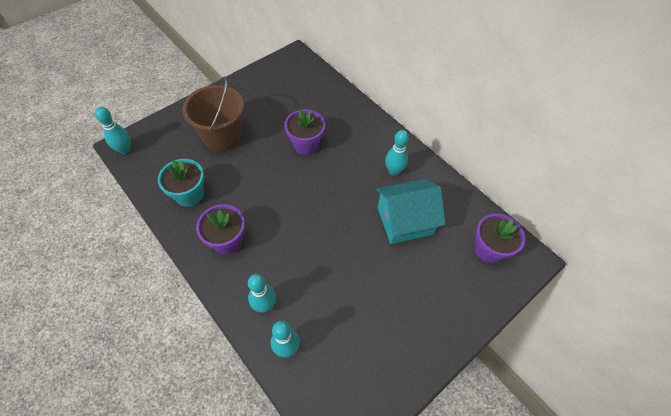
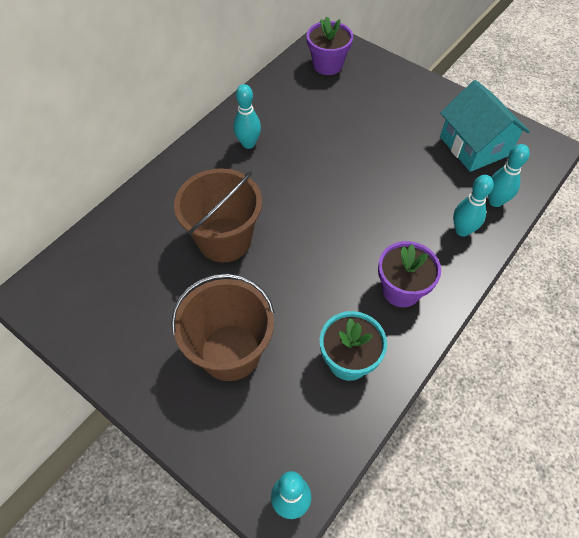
camera: 100 degrees left, 0 degrees up
(306, 144) = (224, 239): purple flower pot -> brown bucket
(405, 221) = (315, 127): turquoise house -> turquoise house (474, 146)

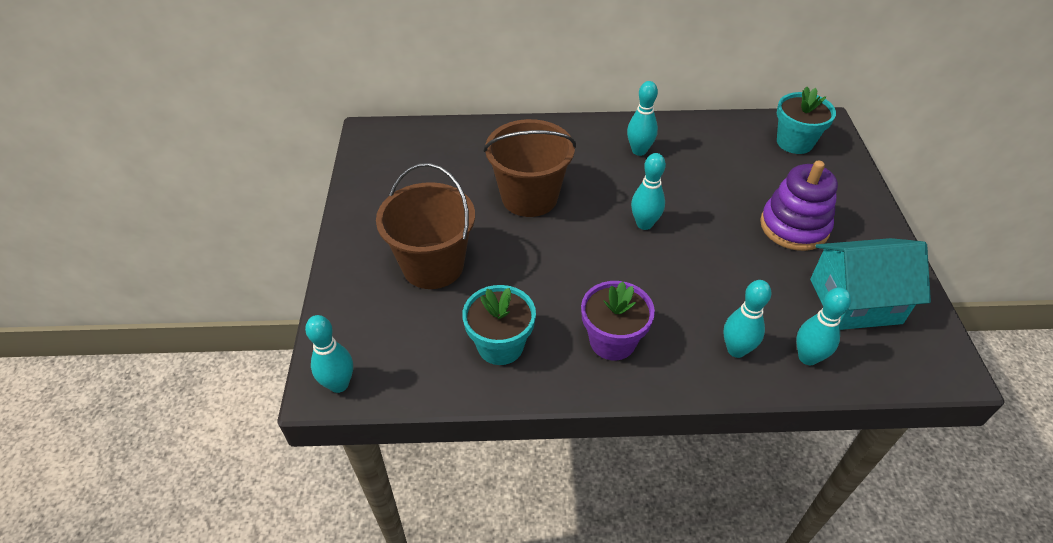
camera: 50 degrees right, 10 degrees down
(318, 194) = (644, 224): none -> turquoise bowling pin
(327, 65) = (794, 142): purple flower pot -> turquoise flower pot
(395, 124) = (794, 226): none -> purple stacking toy
(474, 146) = (855, 301): turquoise house -> turquoise house turned 60 degrees clockwise

